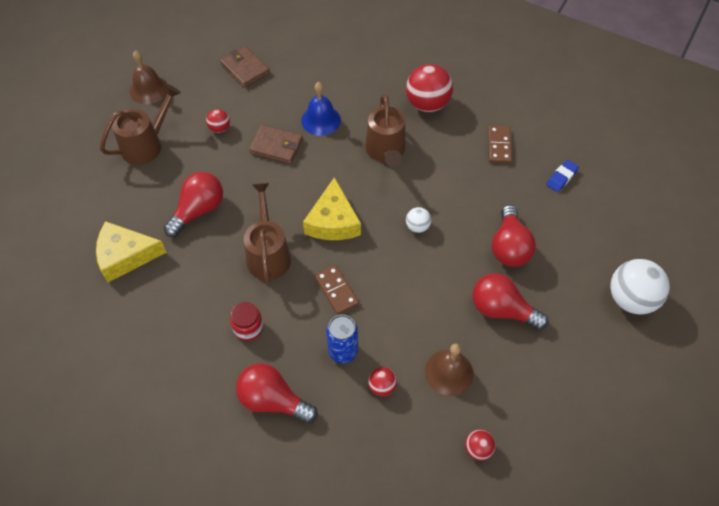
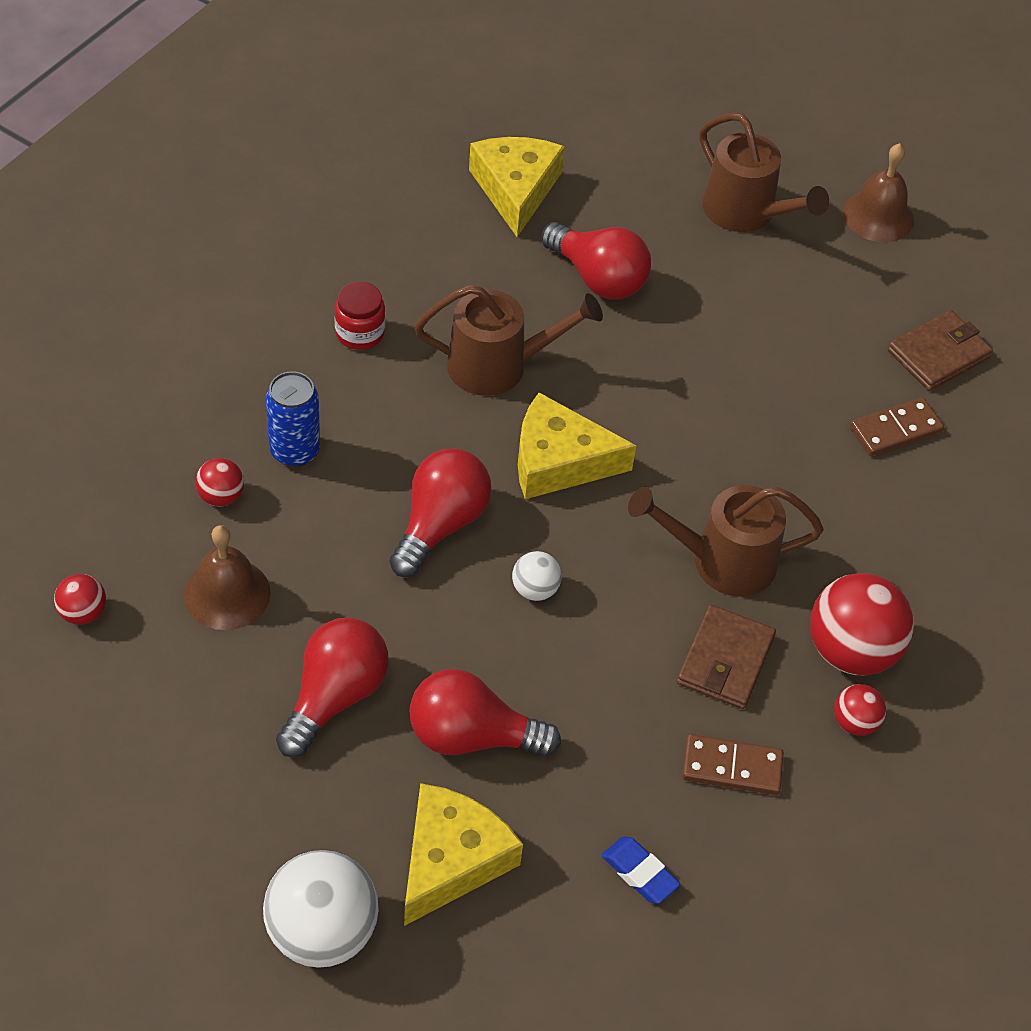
camera: 90 degrees right, 5 degrees down
(219, 128) = (783, 311): red ball -> red ball (854, 722)
(273, 400) = (228, 356): red light bulb -> red light bulb (440, 524)
(276, 146) = (739, 391): brown wallet -> brown wallet (725, 660)
(321, 120) = (804, 463): blue bell -> none
(336, 290) = (412, 452): brown domino -> brown domino (895, 429)
(577, 250) = (451, 860): none -> yellow cheese

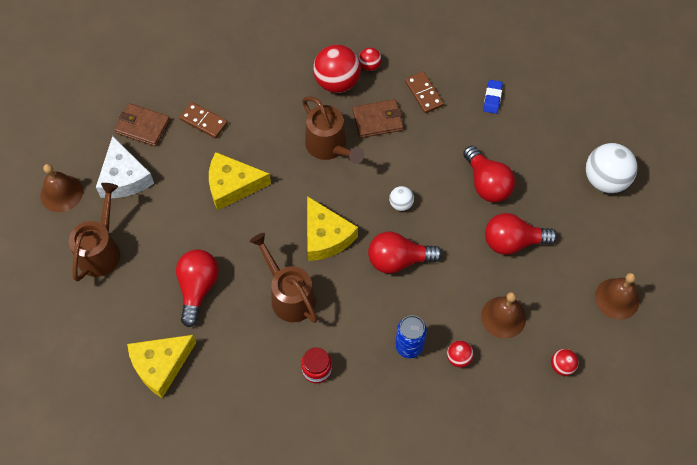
camera: 120 degrees left, 10 degrees up
(106, 772) = (617, 298): none -> brown bell
(451, 860) = (541, 158): yellow cheese -> yellow cheese (232, 185)
(854, 290) = (124, 177): none -> white cheese

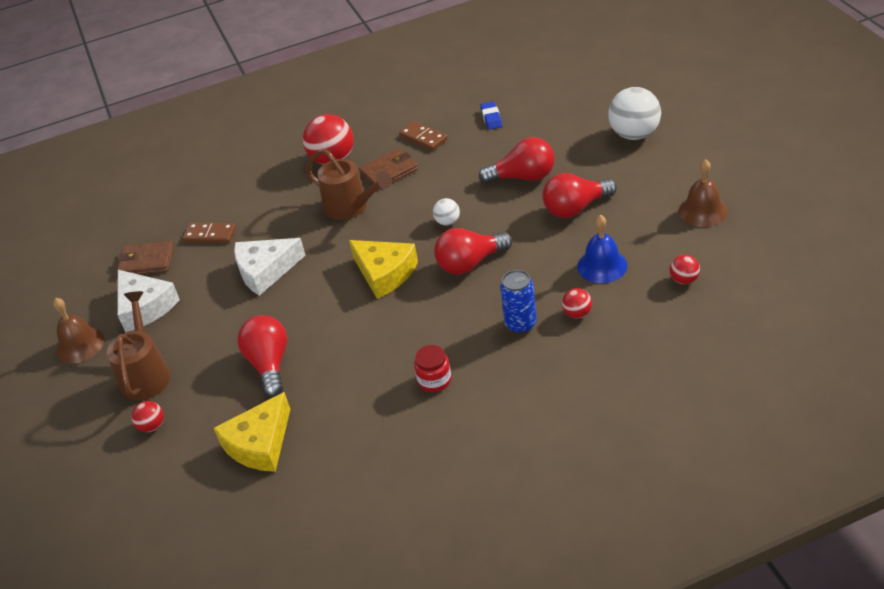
camera: 15 degrees left, 20 degrees down
(232, 185) = (265, 271): yellow cheese -> white cheese
(289, 295) = (371, 333): brown watering can -> none
(369, 66) = (359, 137): red ball -> red ball (152, 426)
(487, 183) = (523, 177): red light bulb -> red light bulb turned 45 degrees counterclockwise
(503, 317) = (602, 266): brown bell -> blue bell

